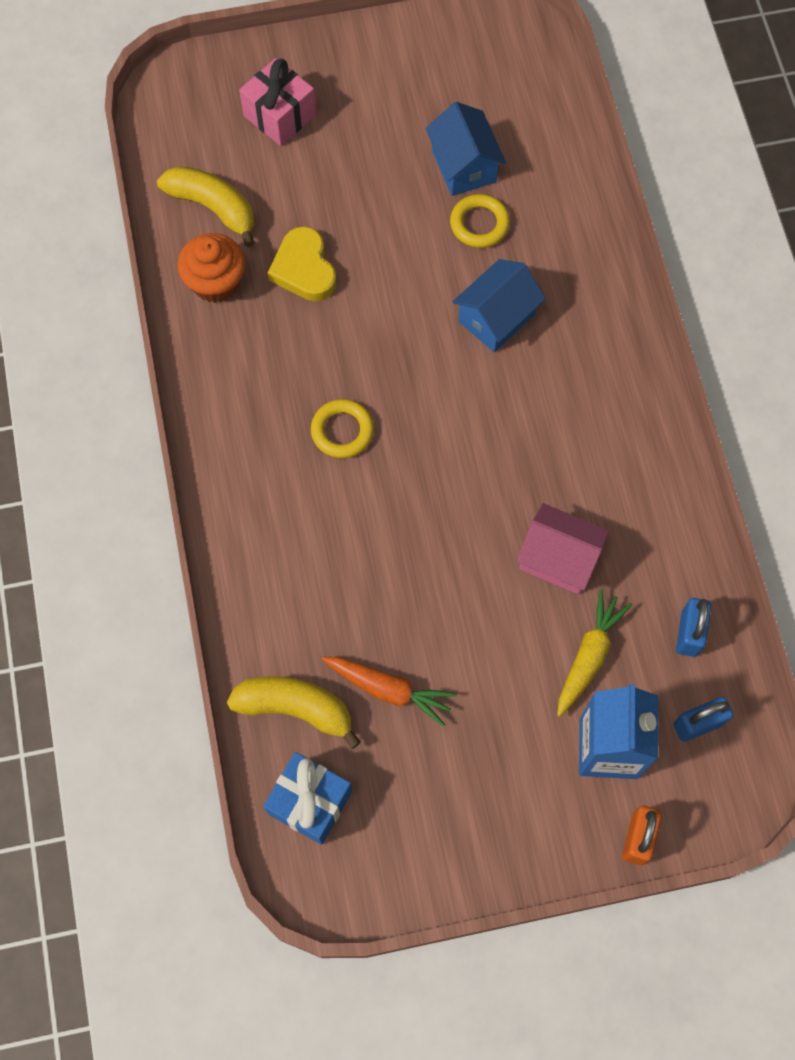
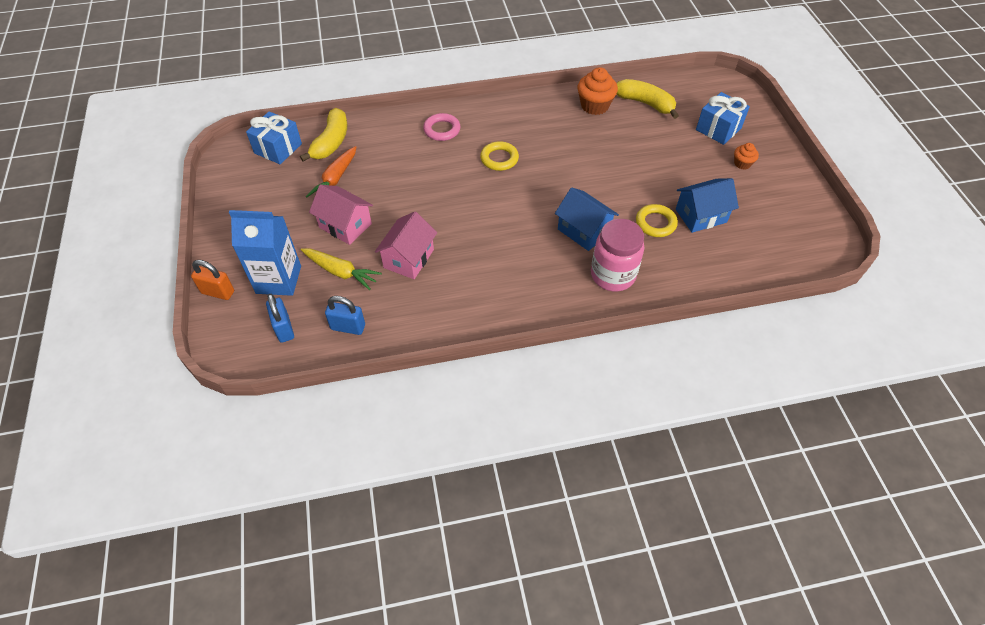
camera: 90 degrees right, 15 degrees down
(213, 208) = (645, 103): yellow banana -> yellow banana turned 90 degrees counterclockwise
(268, 523) = (442, 130): none -> pink ring
(279, 115) = (718, 129): pink gift -> blue gift
(304, 269) = (609, 141): yellow heart -> none
(357, 97) = (742, 163): none -> orange cupcake
(494, 660) = (345, 225): none -> pink house
(577, 287) = (612, 275): none -> pink jar

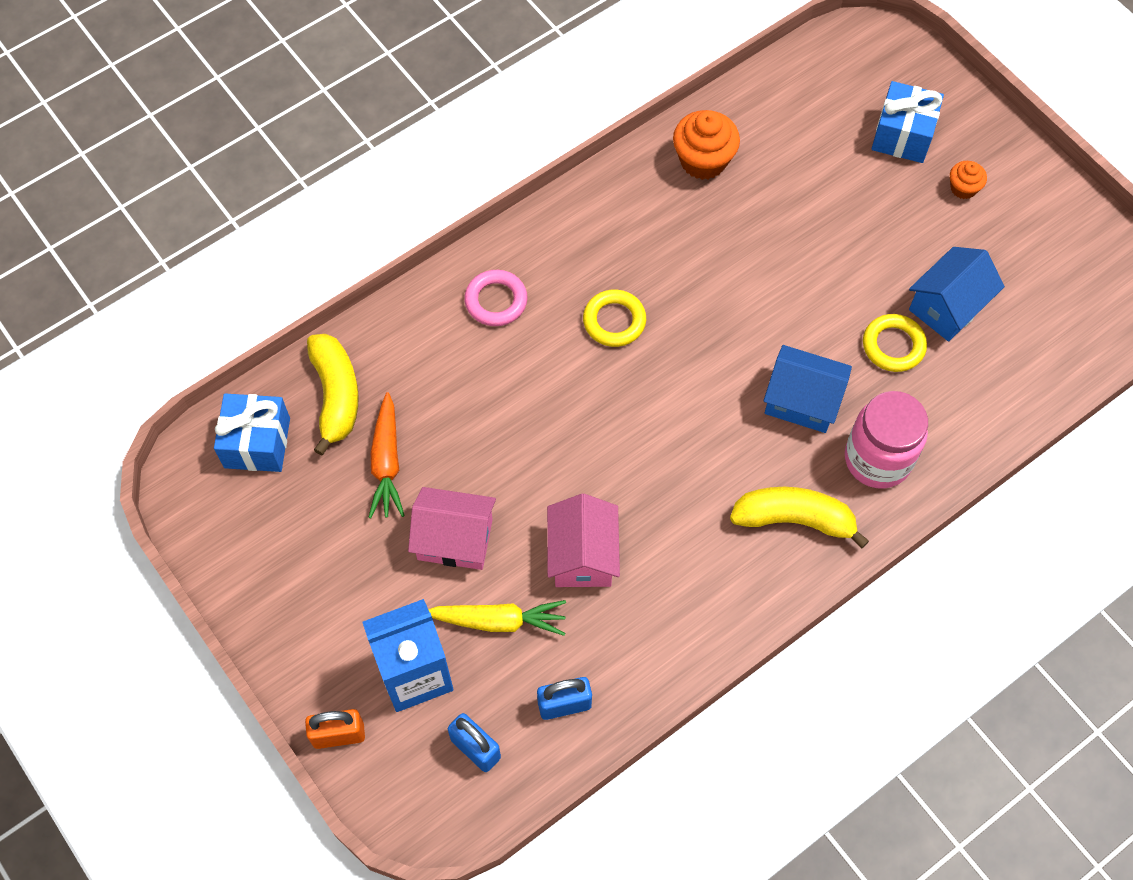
camera: 25 degrees left, 10 degrees up
(645, 103) = (775, 126): yellow banana -> yellow banana (794, 519)

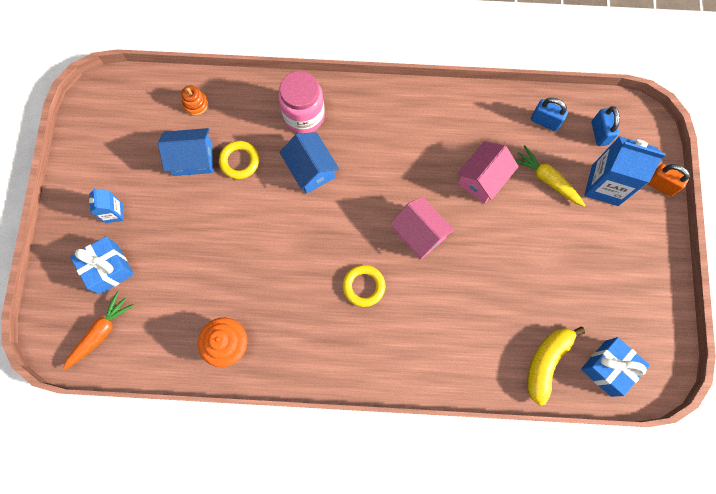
camera: 140 degrees left, 10 degrees up
(387, 462) = (545, 302): orange carrot -> orange carrot (100, 333)
(455, 539) = (539, 234): pink house -> pink house (419, 233)
(496, 301) = (416, 350): pink ring -> none
(794, 519) = (369, 119): yellow banana -> none
(963, 188) = (114, 213): orange cupcake -> blue carton
(1018, 370) = (195, 104): none -> orange stacking toy

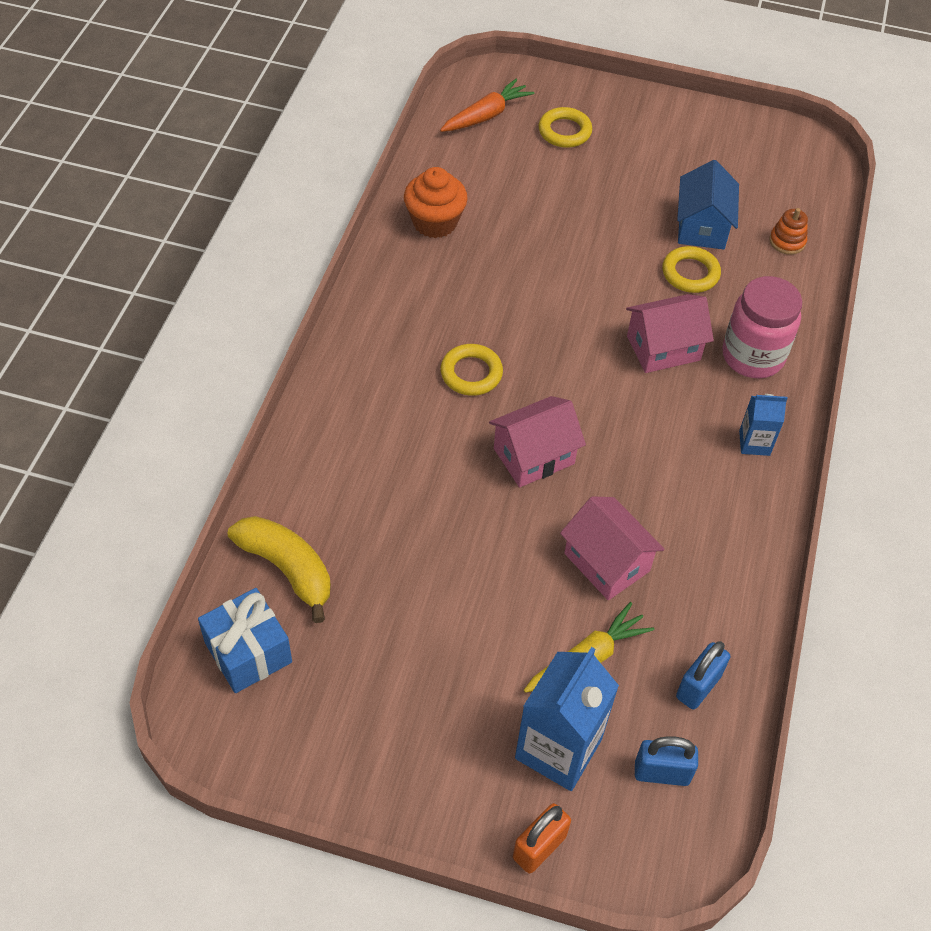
camera: 100 degrees right, 20 degrees down
(100, 333) = (486, 116): orange carrot -> orange carrot turned 90 degrees counterclockwise
(108, 269) = (564, 131): blue gift -> yellow ring
(114, 213) = (638, 144): blue carton -> blue carton (754, 443)
(310, 169) = (663, 348): blue house -> pink house

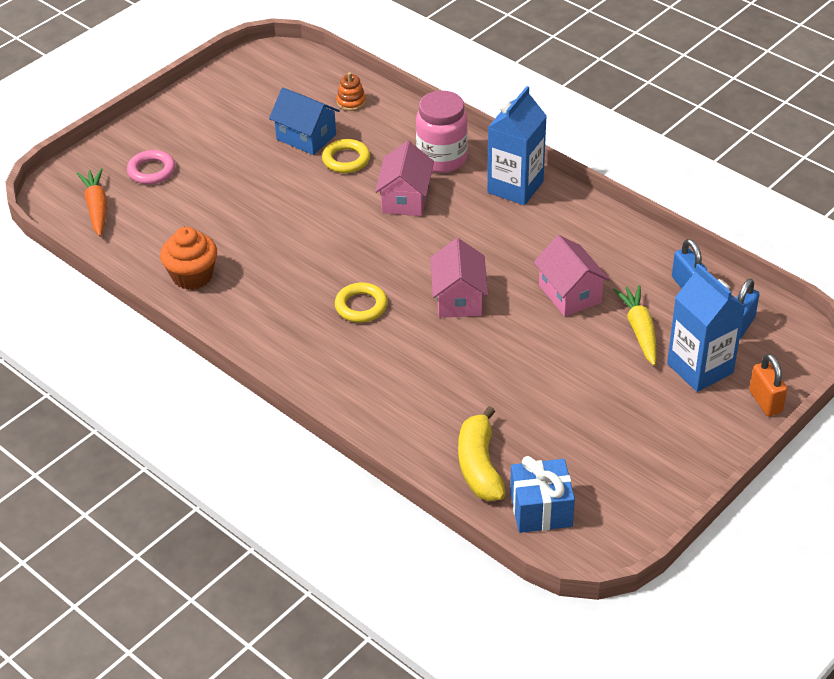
camera: 60 degrees left, 10 degrees down
(287, 569) = (479, 466): yellow banana -> yellow banana turned 75 degrees counterclockwise
(564, 131) = (151, 171): yellow ring -> pink ring
(607, 562) = (570, 294): pink house -> pink house turned 75 degrees clockwise
(754, 443) = (515, 187): blue carton -> blue carton, size x1.89

